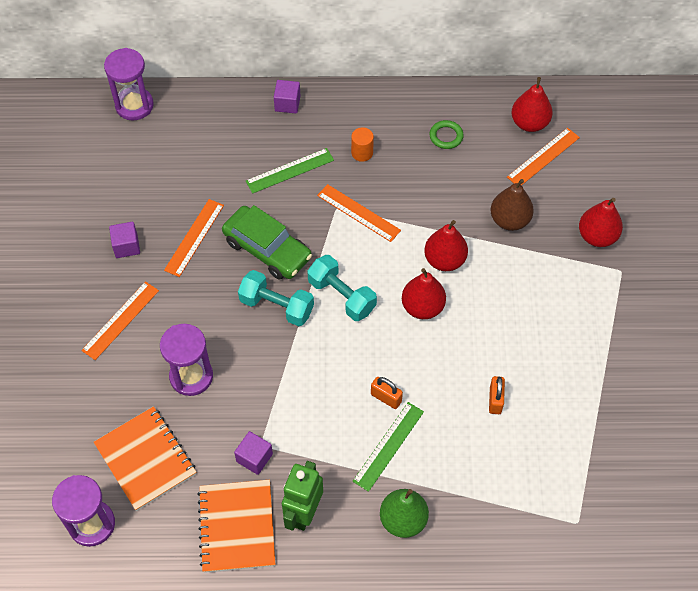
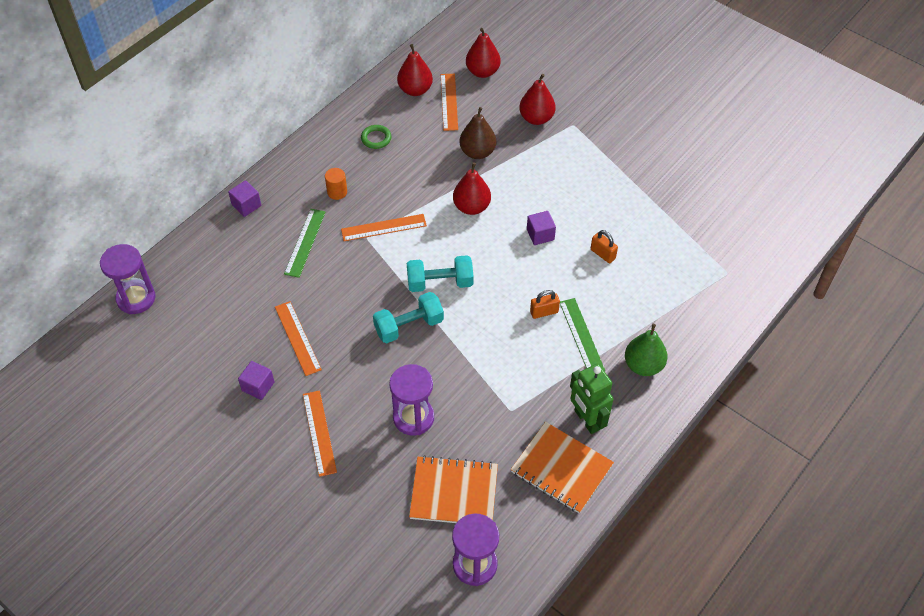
camera: 50 degrees left, 5 degrees down
(254, 458) = (517, 421): purple cube -> purple cube (540, 234)
(267, 249) = (356, 300): green car -> none
(422, 307) = (495, 244): red pear -> red pear (482, 72)

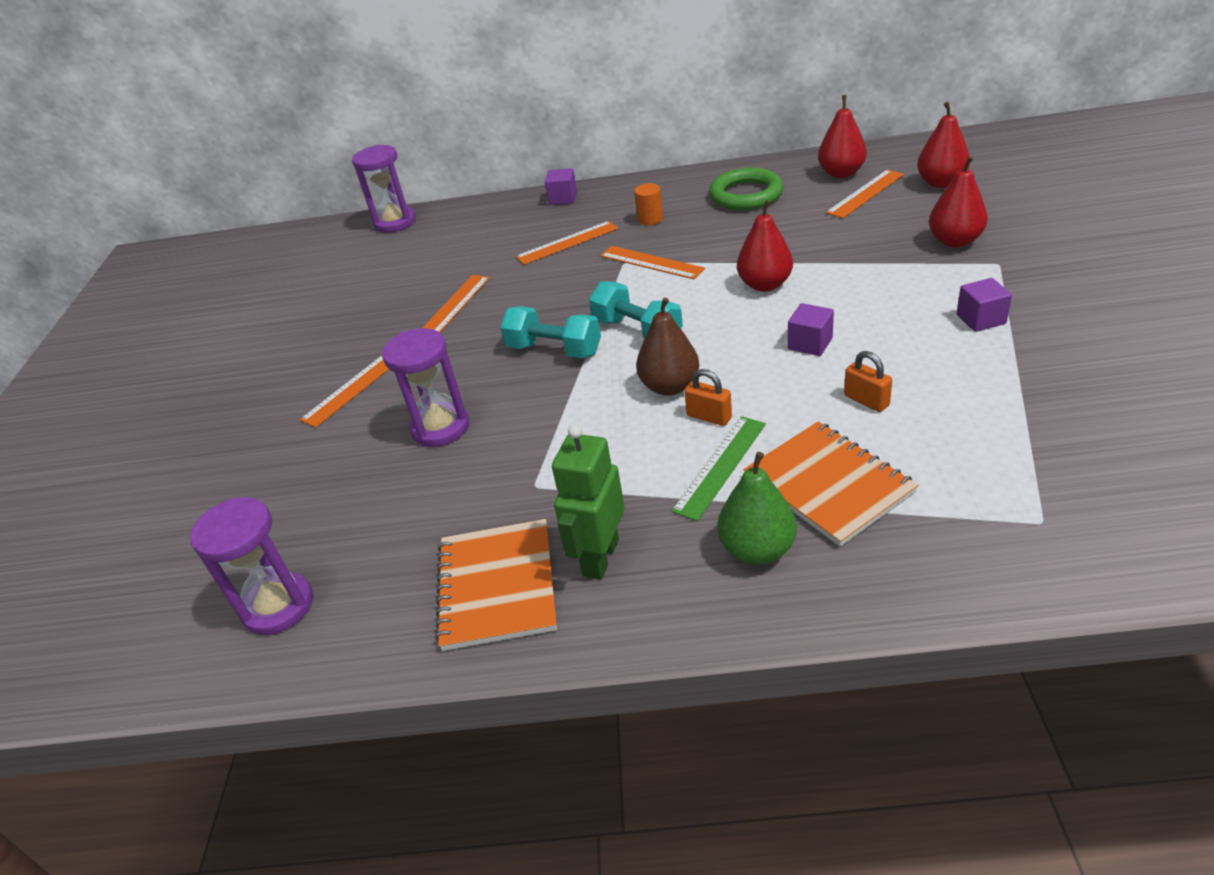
camera: 55 degrees right, 15 degrees down
(258, 386) = (371, 324): purple cube -> purple cube (981, 319)
(305, 242) = (567, 243): green ruler -> orange ruler
(376, 138) = (746, 195): green ring -> green ring, size x1.85
(454, 492) = (368, 521): orange notebook -> orange notebook (828, 485)
(477, 152) = (839, 243): brown pear -> brown pear (669, 386)
(603, 254) = (866, 400): orange padlock -> orange padlock turned 45 degrees counterclockwise

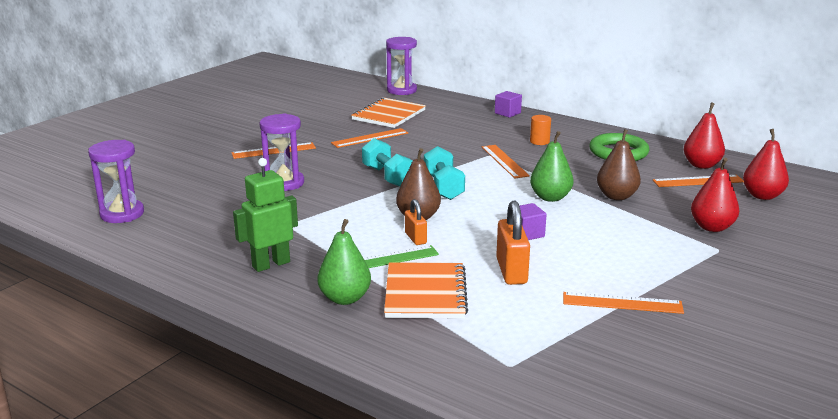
camera: 30 degrees right, 15 degrees down
(497, 586) = (212, 251): orange notebook -> orange notebook (389, 115)
(567, 243) = (474, 134): orange ruler -> orange ruler (622, 303)
(765, 285) = (550, 197): red pear -> green pear
(823, 249) = (616, 196): none -> brown pear
(866, 400) = (511, 271): orange padlock -> orange padlock, size x1.68
(981, 319) = (653, 269): purple cube -> none

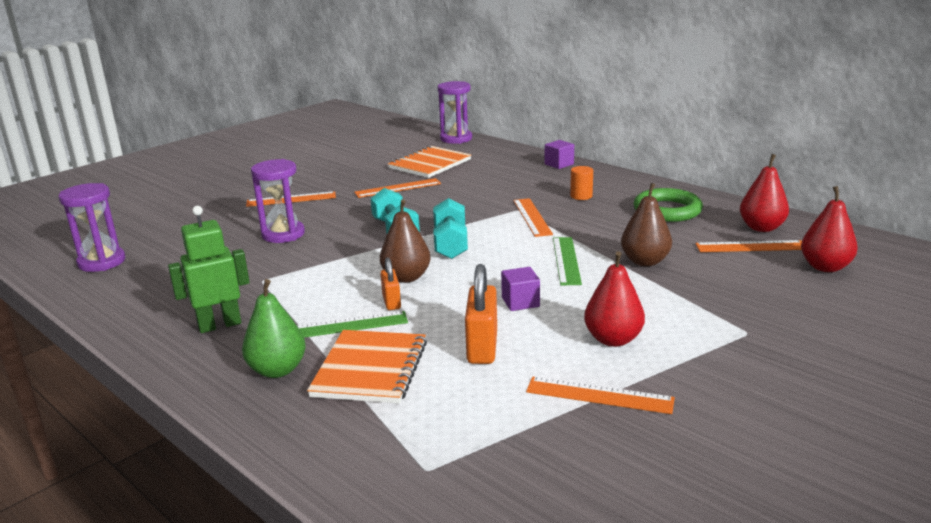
camera: 10 degrees right, 0 degrees up
(550, 197) = (566, 260): green pear -> green ruler
(711, 227) = (747, 304): red pear -> red pear (613, 339)

